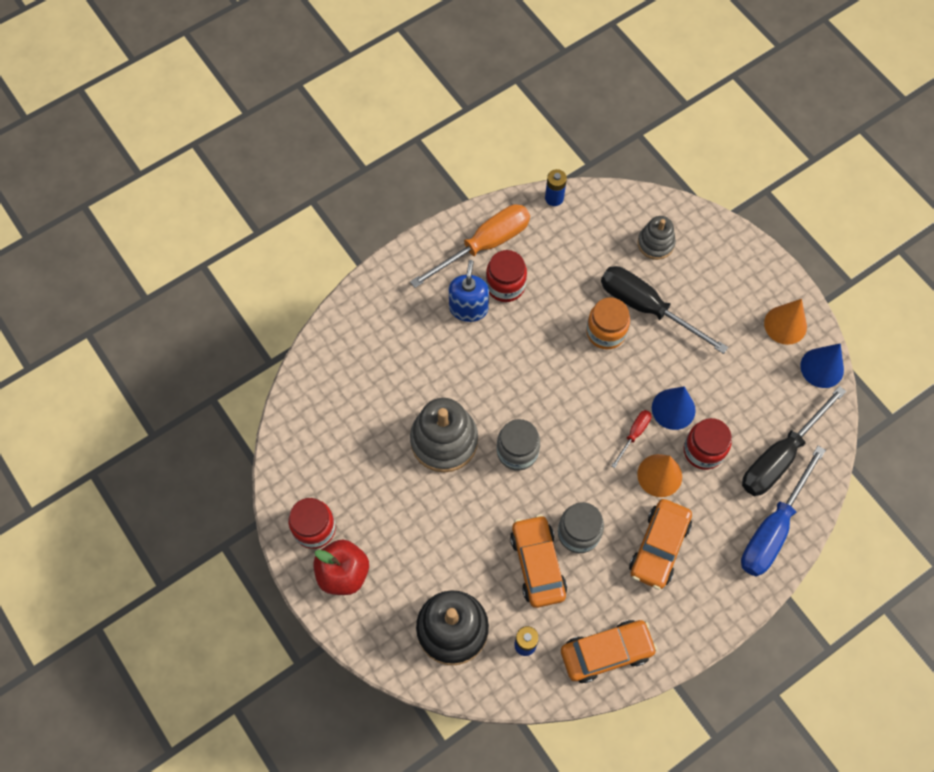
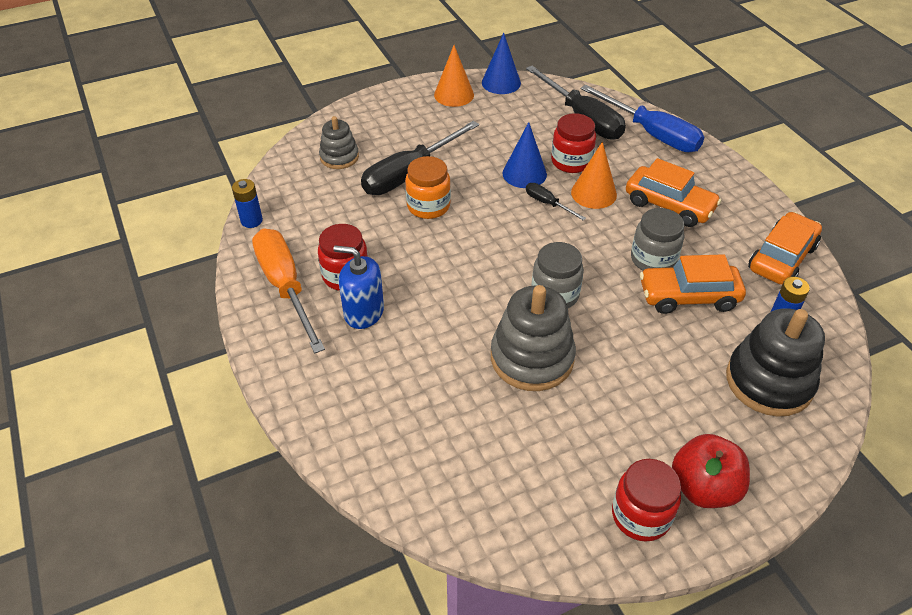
camera: 80 degrees left, 20 degrees down
(606, 652) = (781, 258): orange car -> orange car turned 45 degrees clockwise
(634, 434) = (547, 203): red screwdriver -> black screwdriver

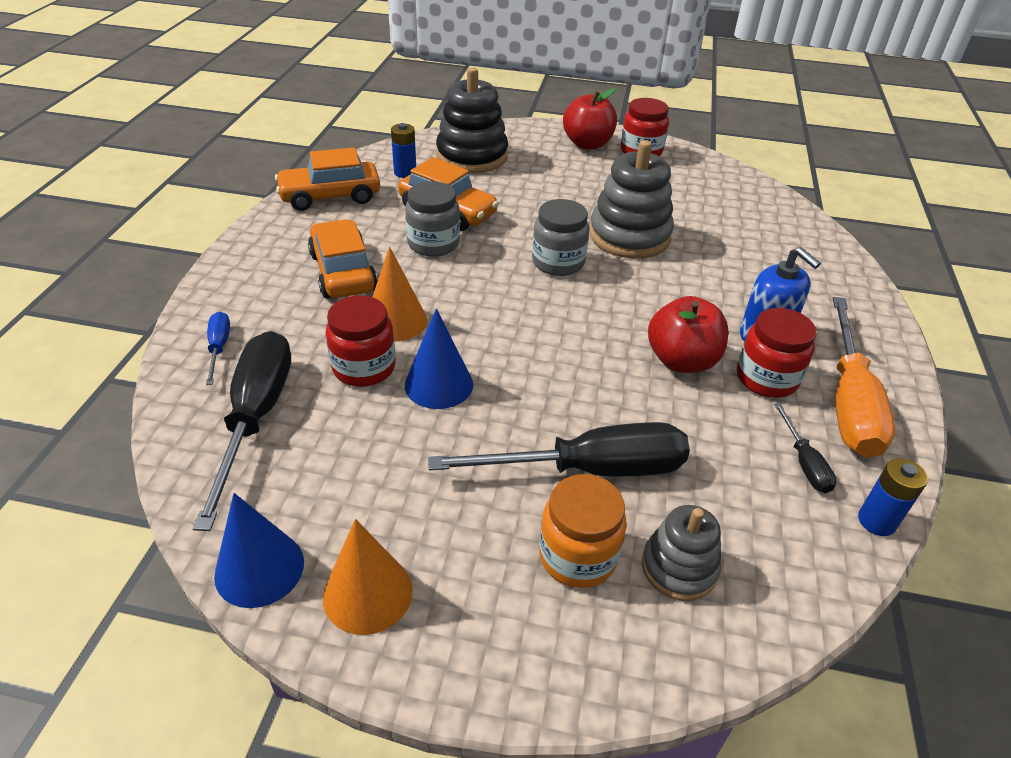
camera: 145 degrees left, 5 degrees down
(406, 259) = (681, 361): none -> red apple
(428, 206) = (603, 408): orange jar -> orange jar (577, 556)
(547, 203) = (459, 337): black screwdriver -> black screwdriver (804, 463)
(651, 134) = (219, 347): blue screwdriver -> blue screwdriver, size x0.46

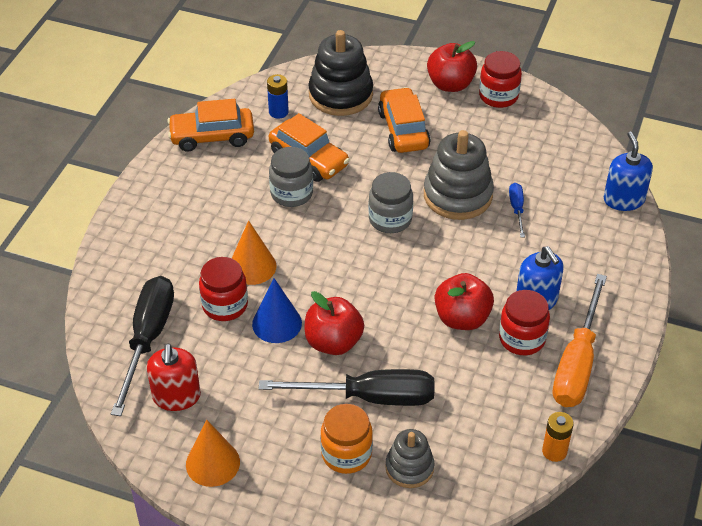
camera: 10 degrees right, 5 degrees up
(219, 347) = (122, 280): blue screwdriver -> blue screwdriver (517, 209)
(259, 568) = (149, 442): blue cone -> none
(302, 494) = (176, 396): none -> red soap dispenser
(343, 272) = (216, 218): orange car -> orange car (403, 130)
(521, 401) = (333, 342): none -> red apple
(804, 463) = (522, 406): black screwdriver -> none
(814, 231) = (623, 199): none -> blue soap dispenser
(876, 521) = (554, 451): blue battery -> orange battery

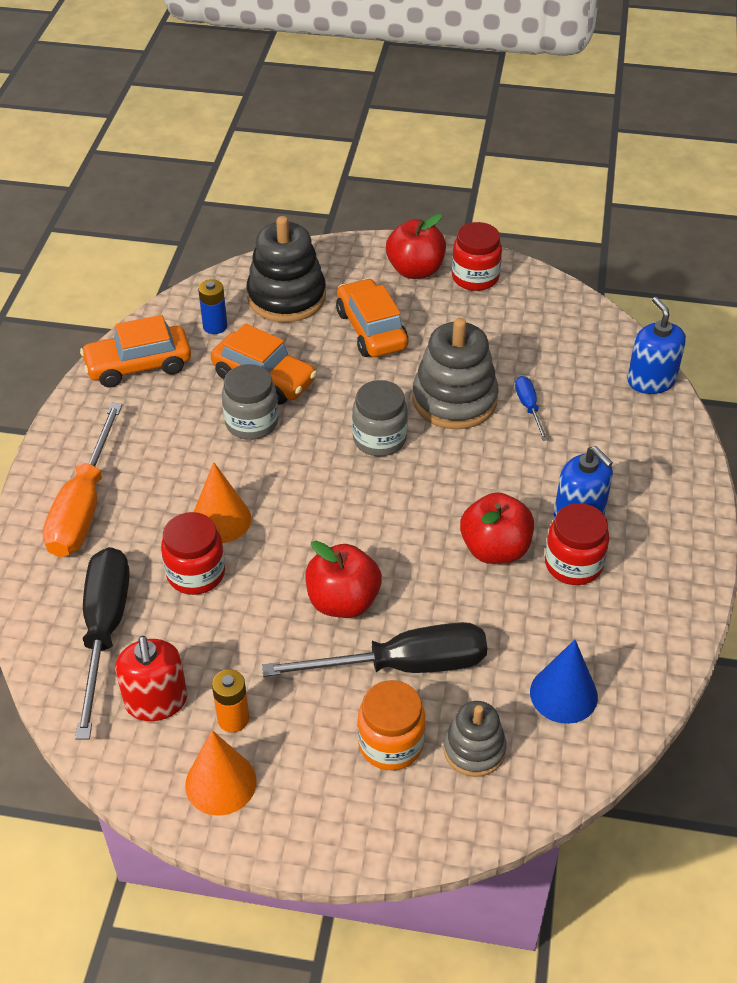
camera: 10 degrees left, 0 degrees up
(277, 323) = (266, 587): blue cone -> blue cone (563, 694)
(554, 451) = (647, 700): orange battery -> orange battery (233, 719)
(577, 363) = (647, 585): orange screwdriver -> orange screwdriver (83, 506)

